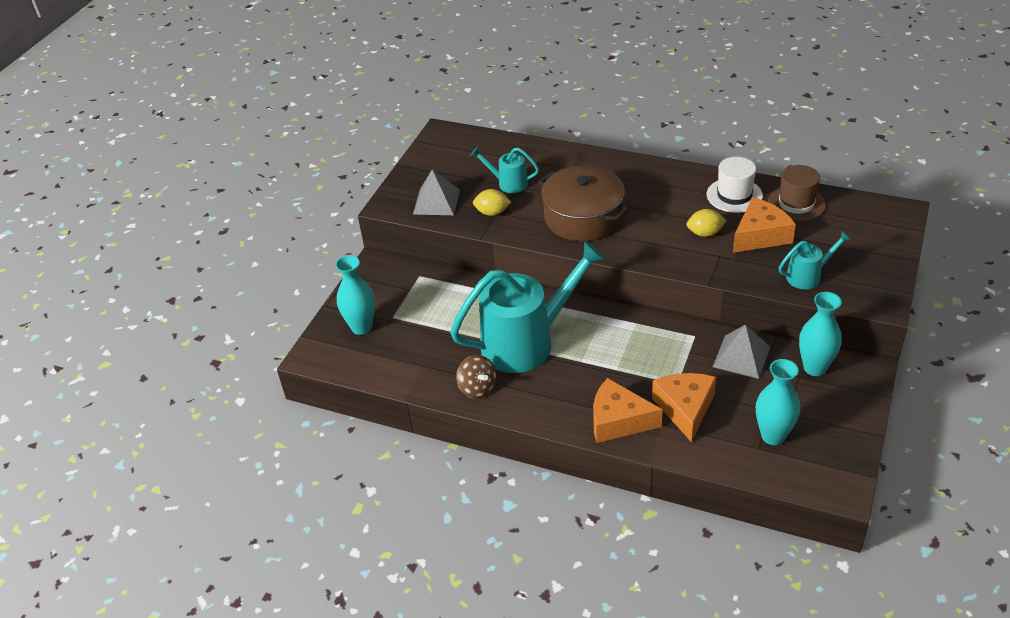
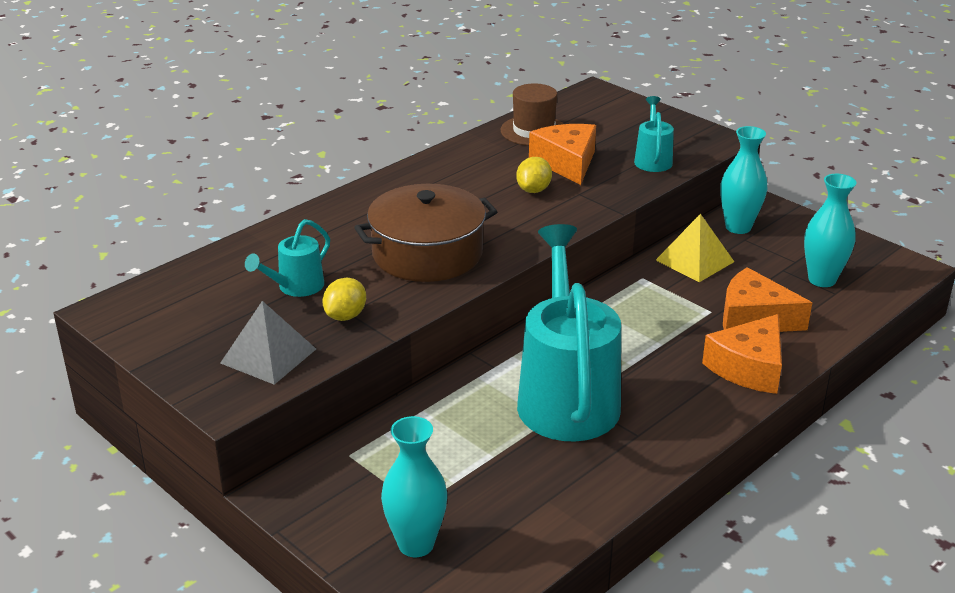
camera: 70 degrees left, 10 degrees down
(477, 388) = (626, 461): brown spinning top -> none
(734, 195) = (485, 156): white hat -> none
(741, 356) = (695, 260): grey pyramid -> yellow pyramid

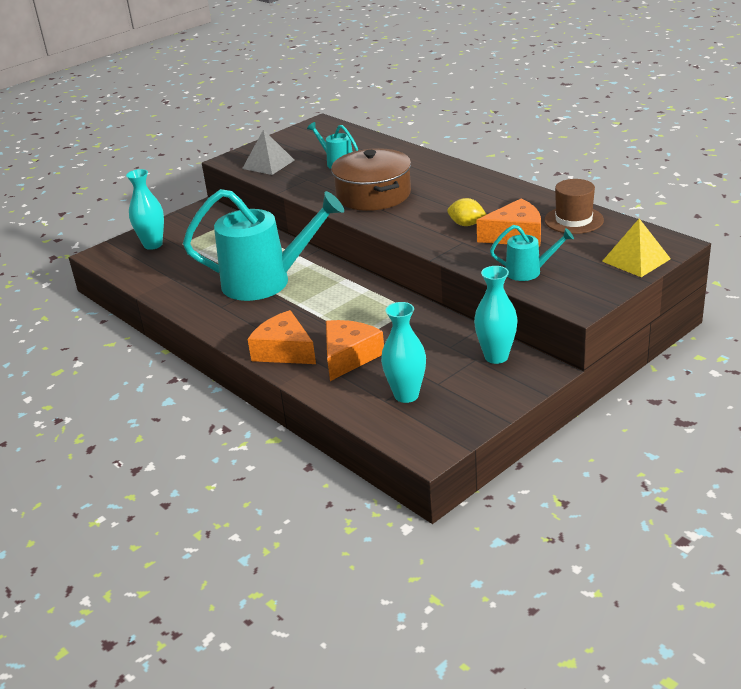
camera: 95 degrees right, 0 degrees up
(345, 316) = (303, 178): yellow lemon -> none
(695, 260) = (436, 333): yellow pyramid -> yellow pyramid (636, 260)

